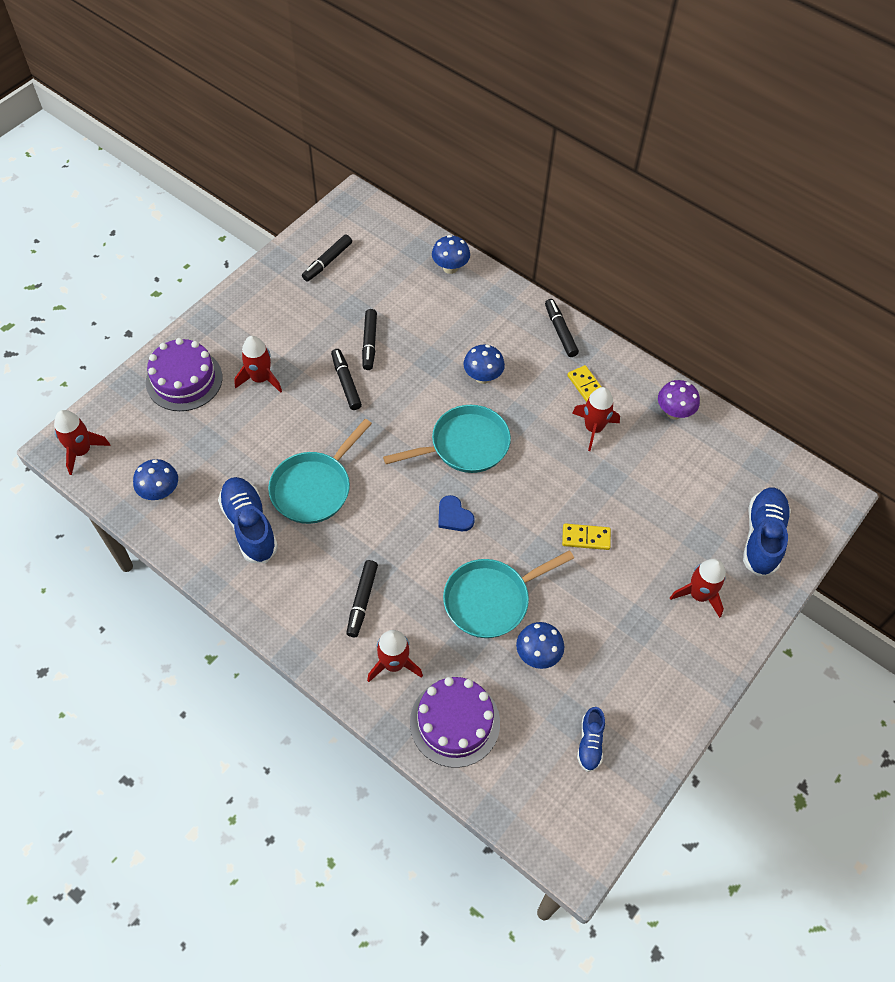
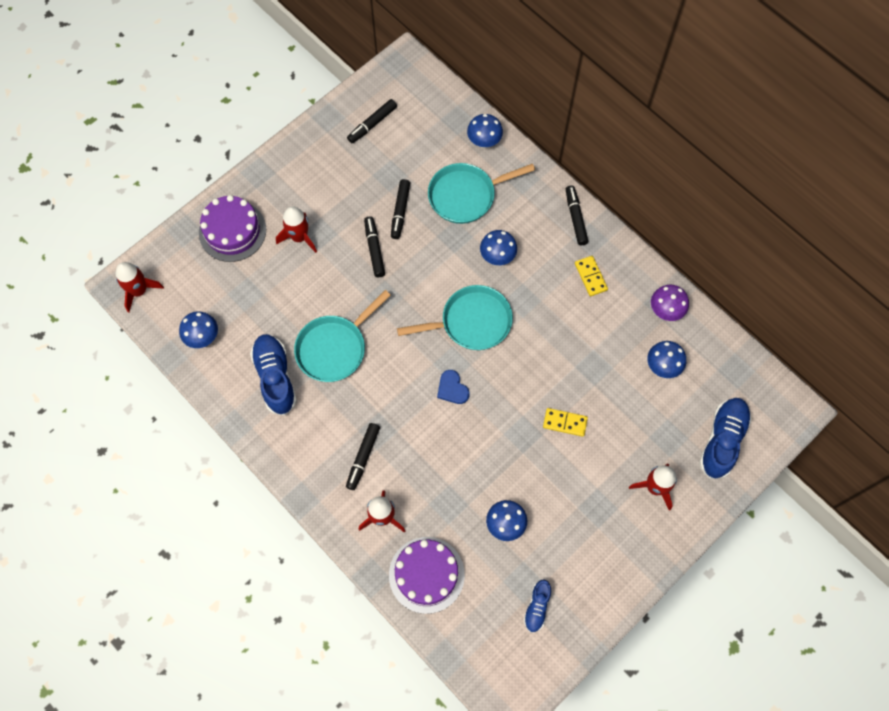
camera: 10 degrees right, 10 degrees up
(491, 599) = (473, 470): turquoise pan -> turquoise pan (466, 195)
(593, 428) = (589, 318): red rocket -> none
(682, 468) = (662, 366): none -> blue mushroom

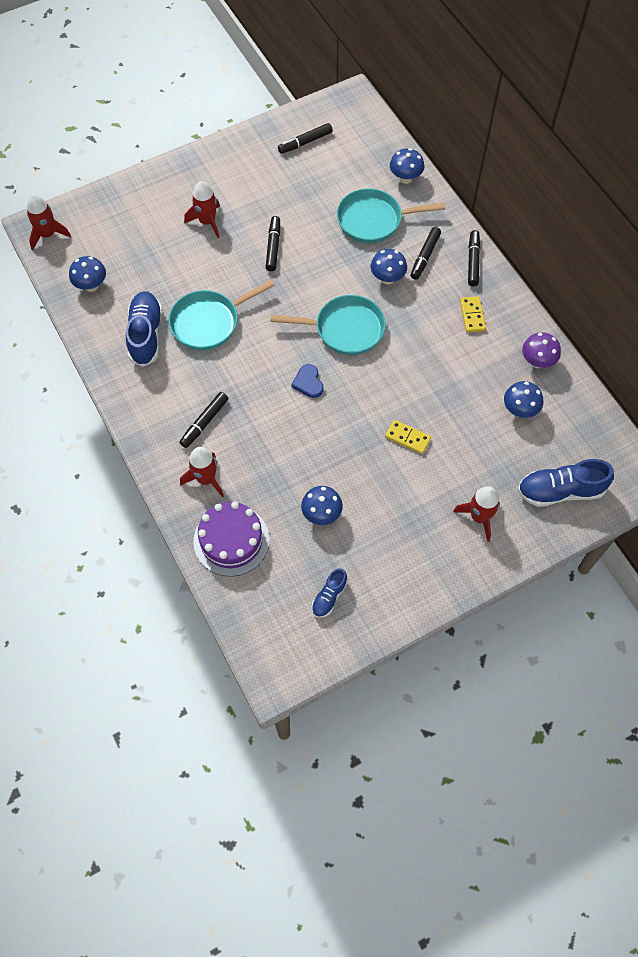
camera: 15 degrees right, 5 degrees down
(232, 231) = (148, 203): purple cake -> none
(400, 211) = (307, 220): black marker -> black marker (425, 256)
(722, 440) = (560, 491): blue shoe -> blue shoe turned 135 degrees counterclockwise

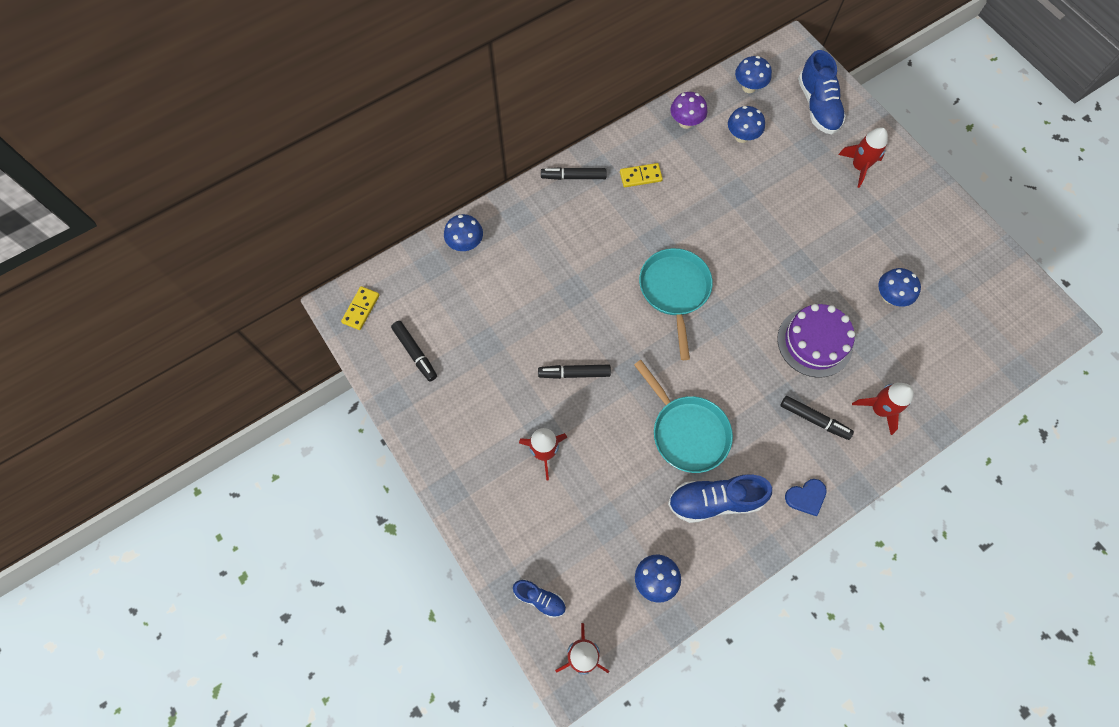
camera: 95 degrees left, 5 degrees up
(231, 540) = (939, 376): purple cake -> purple cake (814, 342)
(308, 382) = (746, 321): blue heart -> blue heart (806, 497)
(329, 597) = (970, 284): blue shoe -> blue shoe (540, 599)
(374, 220) = (527, 272): turquoise pan -> none
(387, 278) = (604, 254): blue mushroom -> blue mushroom (748, 87)
(408, 438) = (790, 227): yellow domino -> yellow domino (361, 309)
(425, 256) = (572, 220): black marker -> none

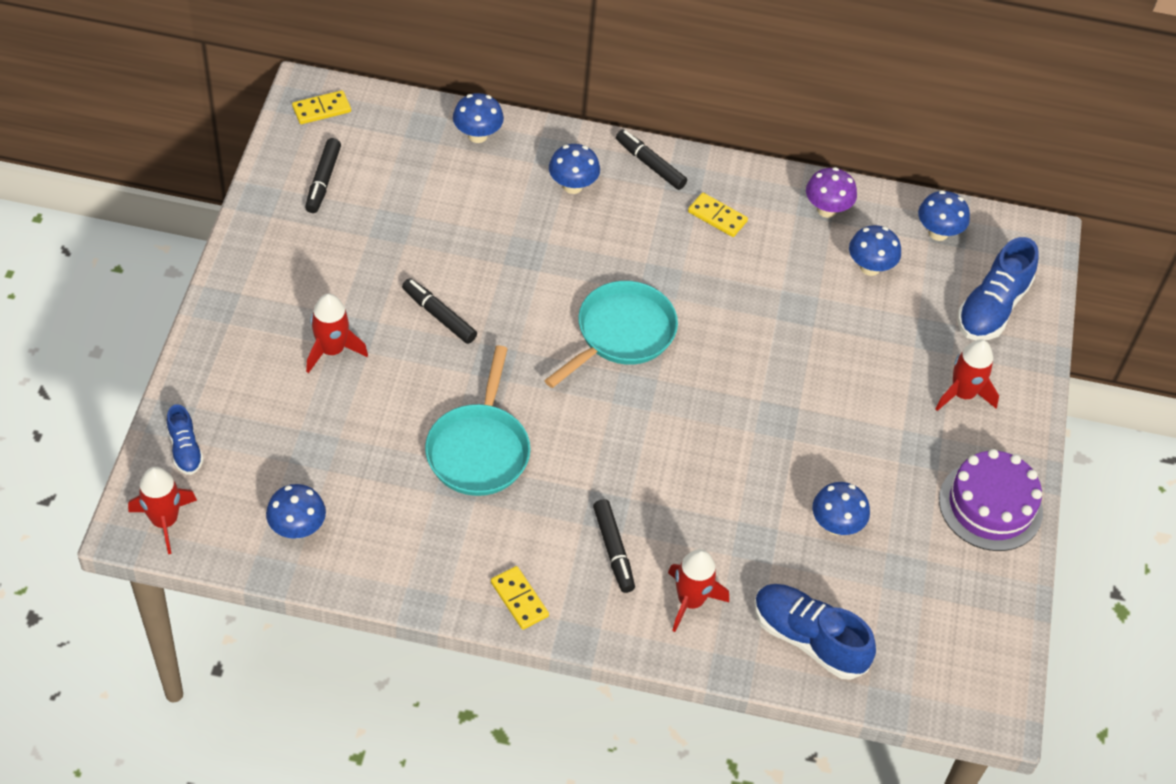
camera: 40 degrees right, 15 degrees down
(550, 227) = (572, 186): none -> blue mushroom
(714, 500) = (431, 522): blue shoe -> blue shoe (808, 639)
(806, 497) = (519, 599): blue heart -> yellow domino
(814, 342) = (702, 492): purple cake -> purple cake (990, 505)

